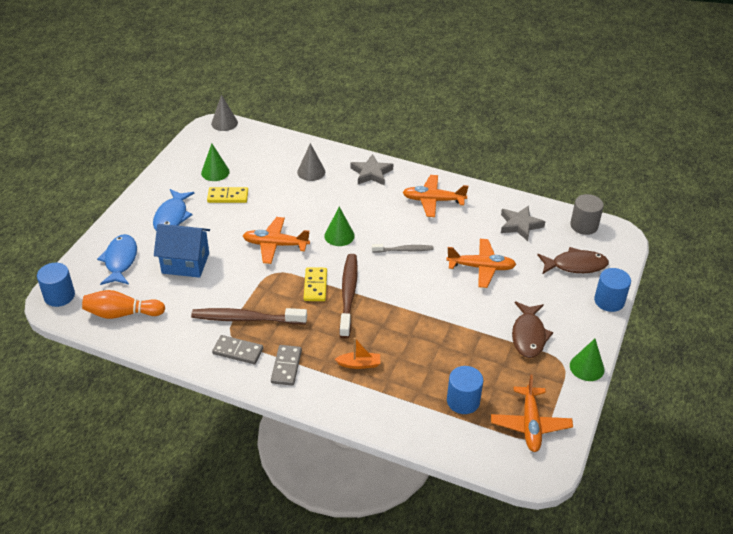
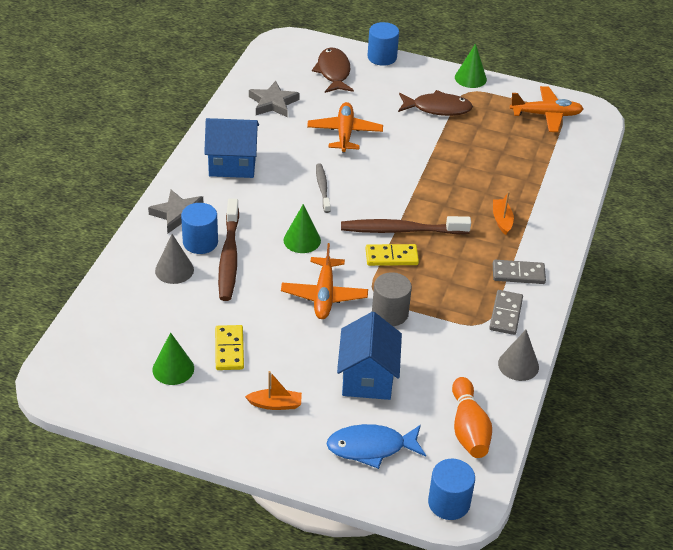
camera: 95 degrees left, 0 degrees up
(172, 217) = (275, 404): blue fish -> orange boat
(224, 123) = (48, 371): grey cone -> grey cone (518, 365)
(246, 319) = (455, 311): brown toothbrush -> brown toothbrush (229, 257)
(433, 200) = (232, 164): orange plane -> blue house
(463, 401) = (530, 153): blue cylinder -> blue cylinder (200, 242)
(584, 225) = (271, 61): grey cylinder -> grey cylinder (390, 313)

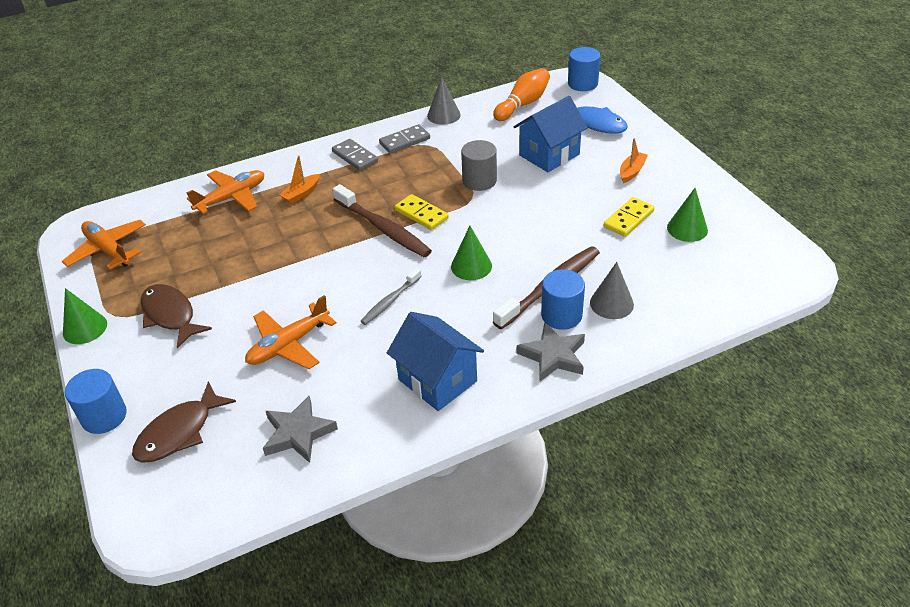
camera: 130 degrees left, 0 degrees up
(275, 404) = (632, 171): orange boat -> orange boat turned 75 degrees clockwise
(324, 295) = (510, 216): orange plane -> orange plane (232, 198)

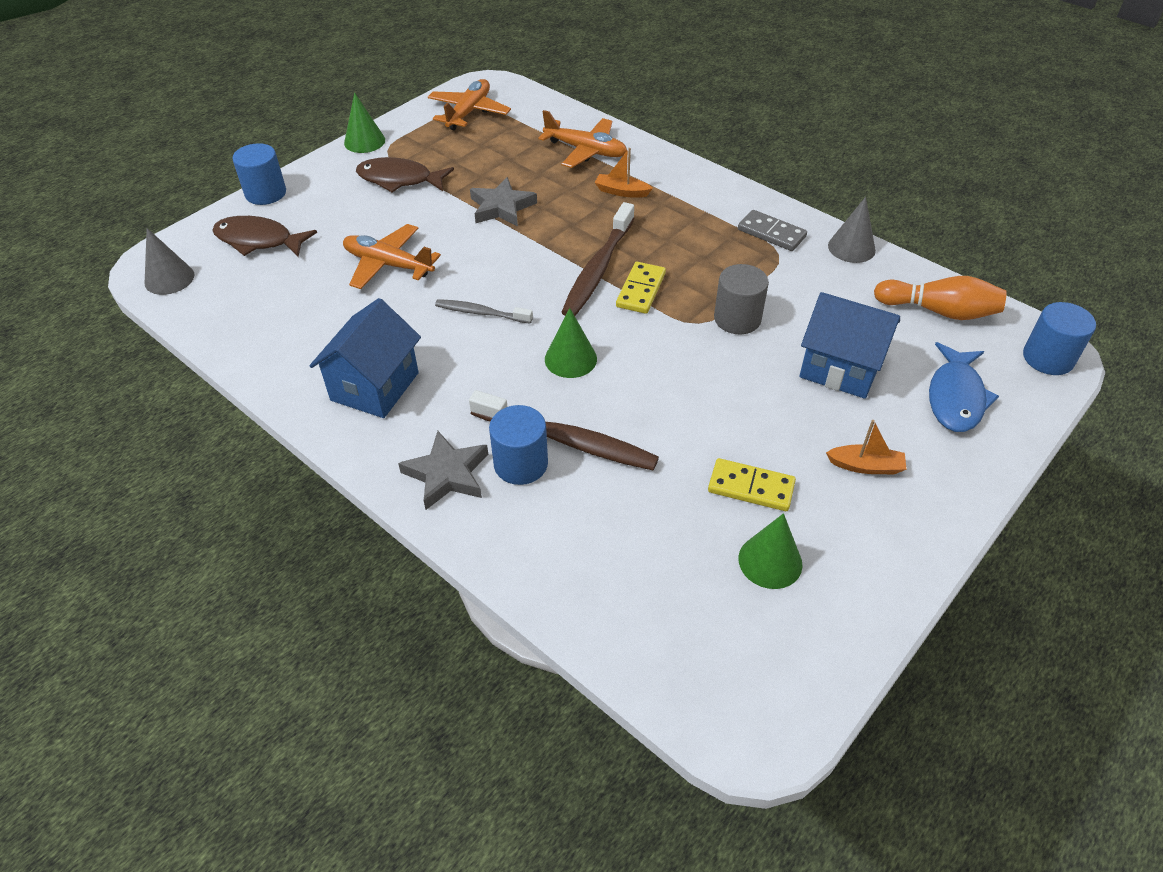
camera: 65 degrees right, 5 degrees up
(170, 315) = (399, 179): brown fish -> brown fish turned 105 degrees counterclockwise
(298, 433) = (275, 312): grey star -> grey star (501, 207)
(355, 157) = (712, 206): grey domino -> none
(611, 303) = (565, 509): grey cone -> grey cone (169, 278)

